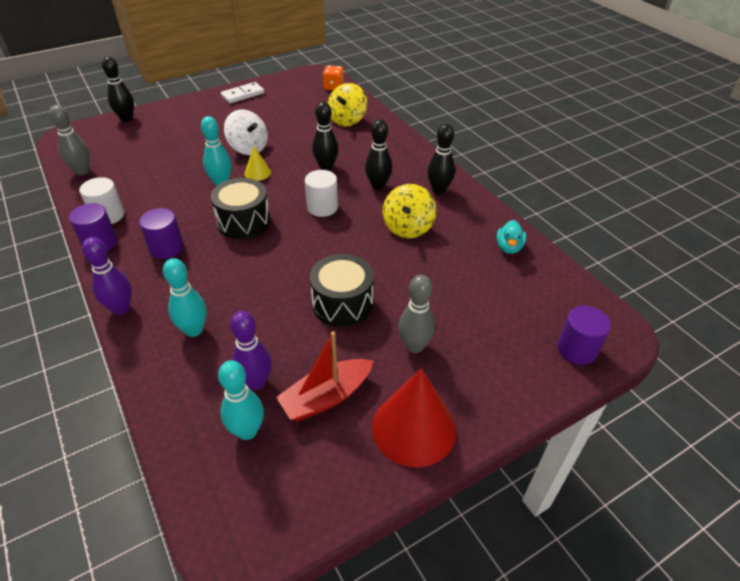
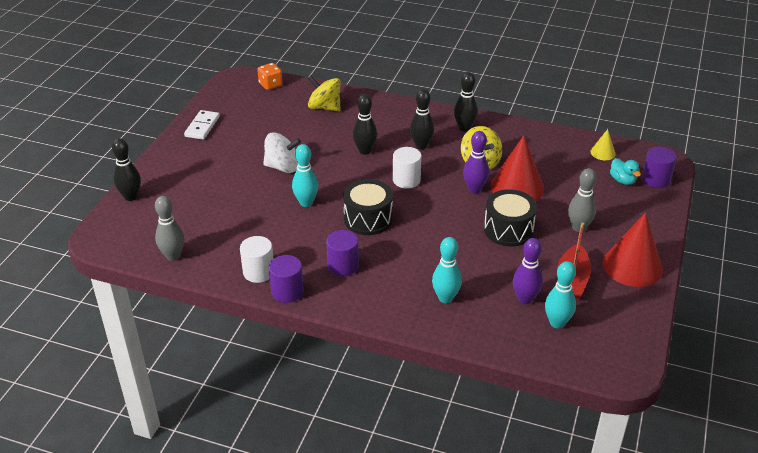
camera: 40 degrees left, 5 degrees down
(121, 308) = (378, 317): purple bowling pin -> purple bowling pin (474, 189)
(257, 173) = (321, 181): yellow cone -> yellow cone (603, 153)
(347, 120) = (325, 107): yellow spinning top -> yellow spinning top turned 135 degrees clockwise
(410, 269) = (517, 187): none -> red cone
(509, 247) = (553, 143): turquoise duck -> turquoise duck (622, 180)

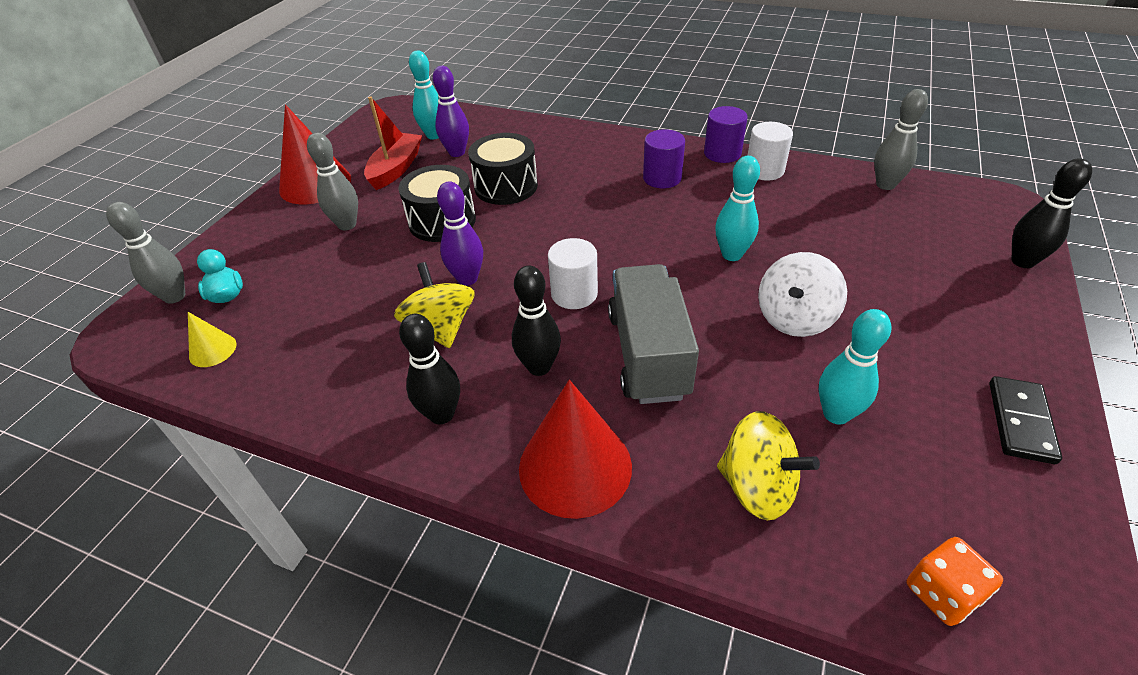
camera: 175 degrees left, 5 degrees up
(202, 126) = (1021, 422): white domino -> black domino
(282, 167) = (794, 318): white spinning top -> white spinning top turned 60 degrees counterclockwise
(365, 151) = (648, 354): black bowling pin -> grey truck
(368, 219) = (634, 232): black drum -> black drum (506, 186)
(445, 298) = (543, 152): turquoise bowling pin -> turquoise bowling pin (836, 414)
(517, 187) = (399, 282): red cone -> red cone (575, 466)
(655, 180) = (175, 296): purple cylinder -> grey bowling pin

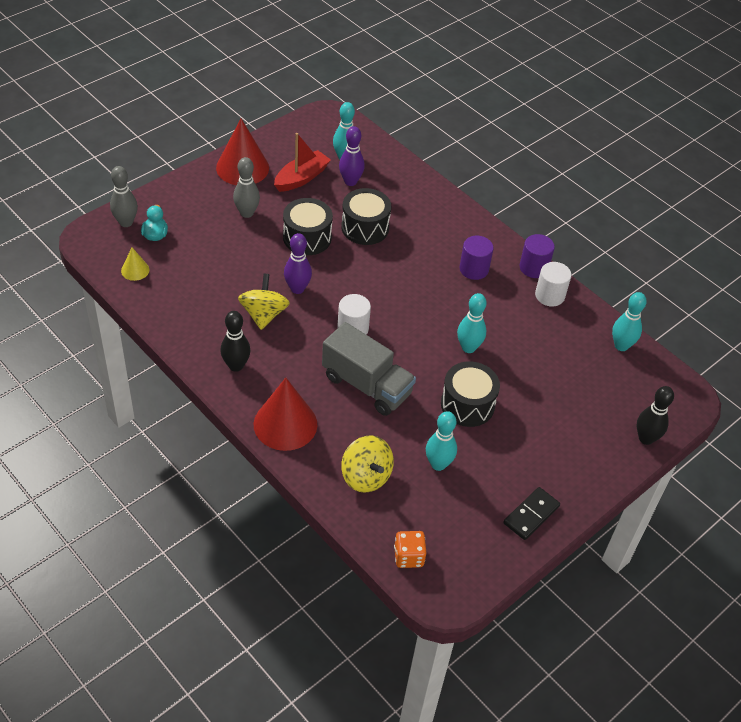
camera: 20 degrees right, 5 degrees up
(539, 367) = (302, 364): black bowling pin -> none
(648, 354) = (366, 385): grey truck -> grey truck turned 105 degrees clockwise
(794, 318) = (467, 404): white spinning top -> black drum
(885, 185) = (621, 346): grey bowling pin -> turquoise bowling pin

